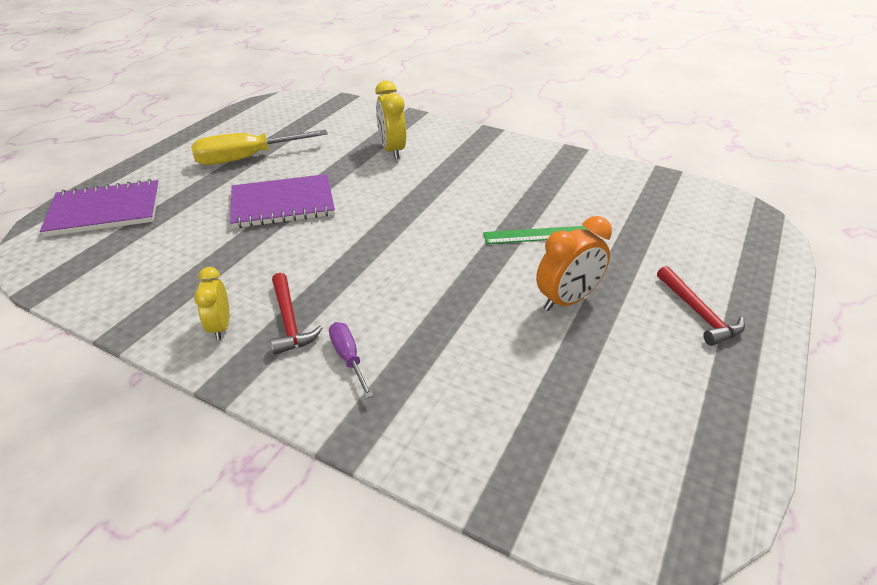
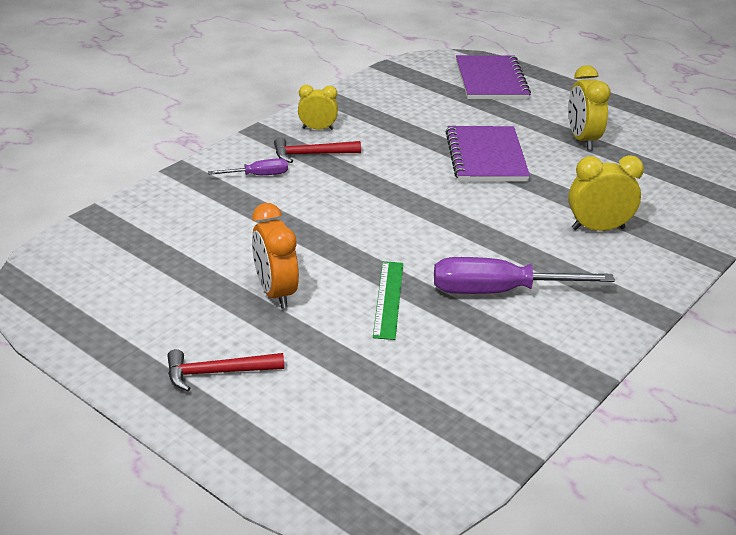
camera: 100 degrees right, 5 degrees down
(246, 158) = (582, 139): yellow screwdriver -> yellow clock
(497, 187) = (497, 291): none -> purple screwdriver

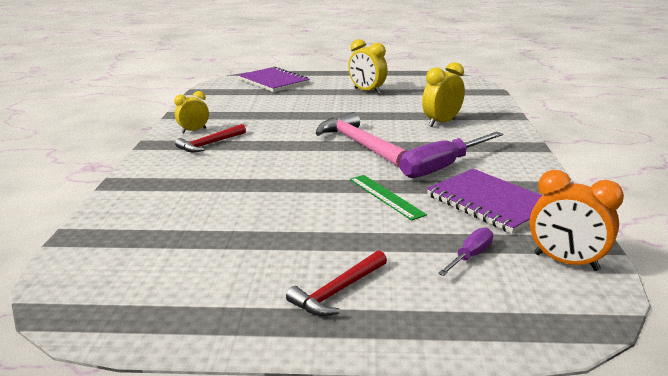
camera: 35 degrees left, 10 degrees down
(259, 175) = (186, 166): purple screwdriver -> purple screwdriver (471, 256)
(275, 292) = (303, 224): orange clock -> orange clock (565, 262)
(457, 220) = (360, 144): none -> pink hammer
(486, 157) = (327, 112): purple notebook -> purple notebook (490, 202)

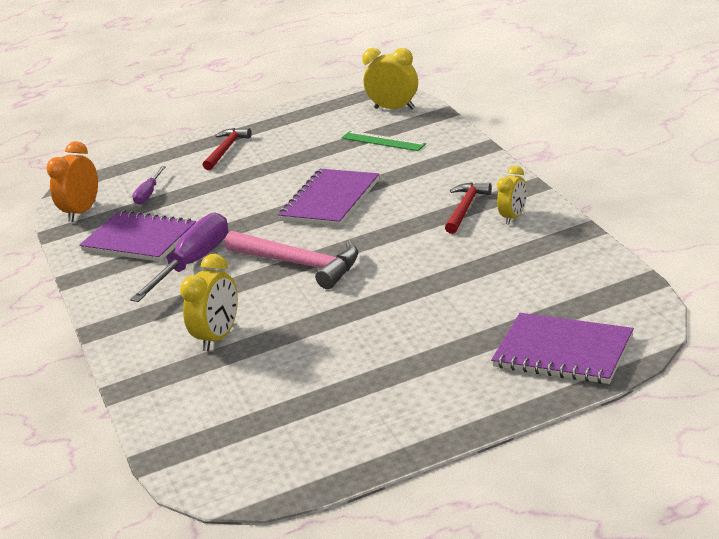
camera: 160 degrees right, 5 degrees up
(290, 181) = (330, 200): none -> purple notebook
(367, 91) = (374, 380): yellow clock -> yellow clock (394, 108)
(385, 196) = (233, 215): green ruler -> green ruler (383, 141)
(565, 262) = (82, 212): orange clock -> orange clock turned 75 degrees counterclockwise

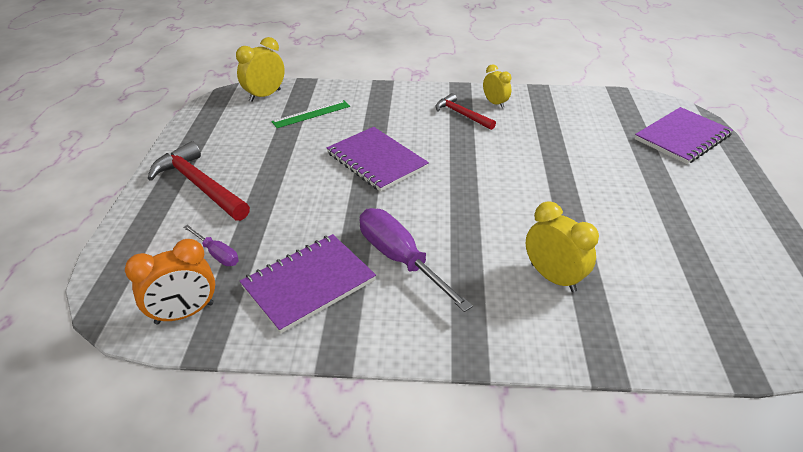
camera: 70 degrees left, 10 degrees up
(82, 212) = (184, 313): orange clock -> orange clock turned 75 degrees counterclockwise
(226, 149) = (199, 185): red hammer -> red hammer, size x1.66
(299, 264) = (466, 202): pink hammer -> none

